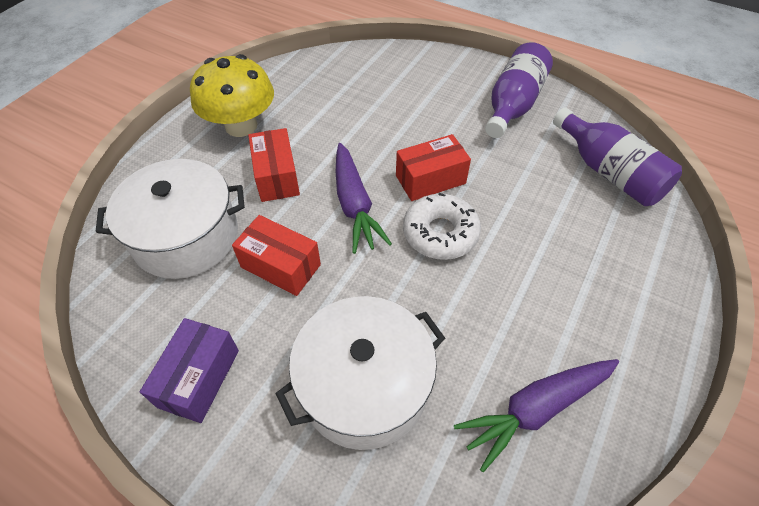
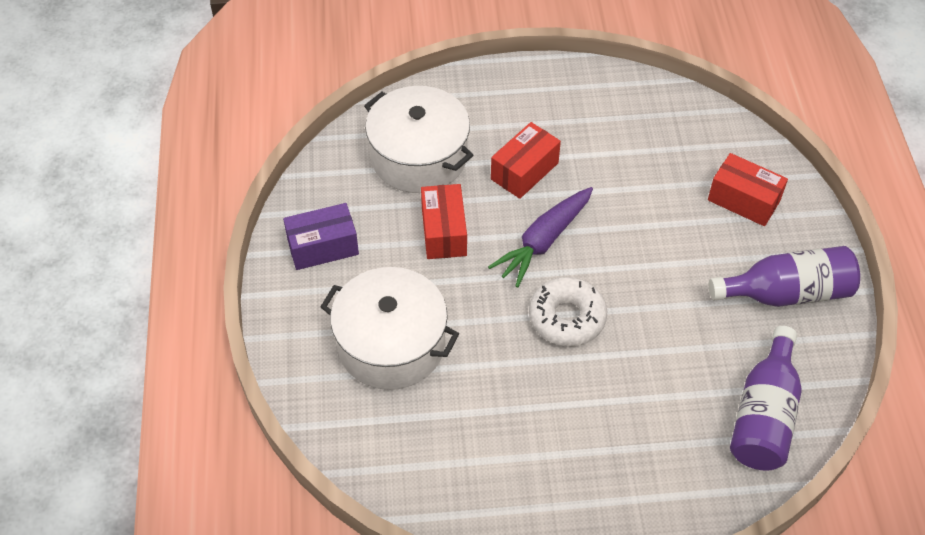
camera: 55 degrees right, 0 degrees up
(241, 126) = (556, 109): yellow mushroom -> none
(430, 179) = (621, 278): red box -> red box (743, 200)
(536, 409) = (457, 461): purple carrot -> none

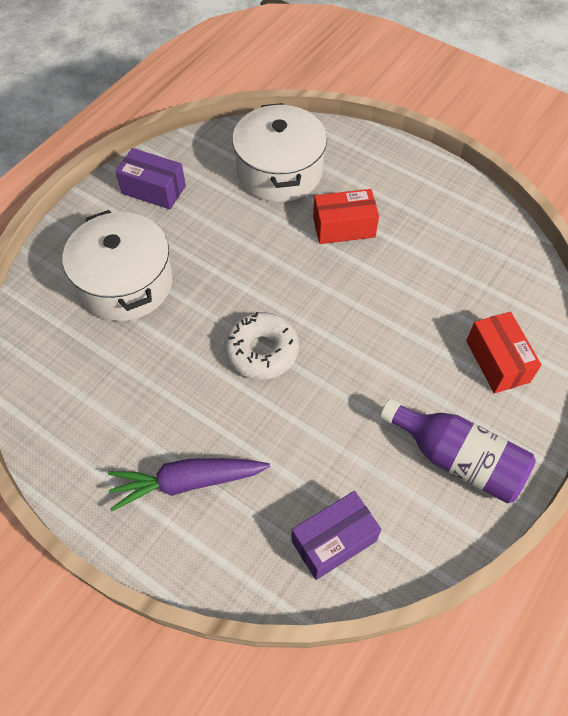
camera: 40 degrees right, 5 degrees up
(444, 232) = (241, 232): red box -> none
(543, 241) = (304, 285): purple carrot -> purple carrot (187, 482)
(764, 415) = (334, 541): purple bottle -> purple box

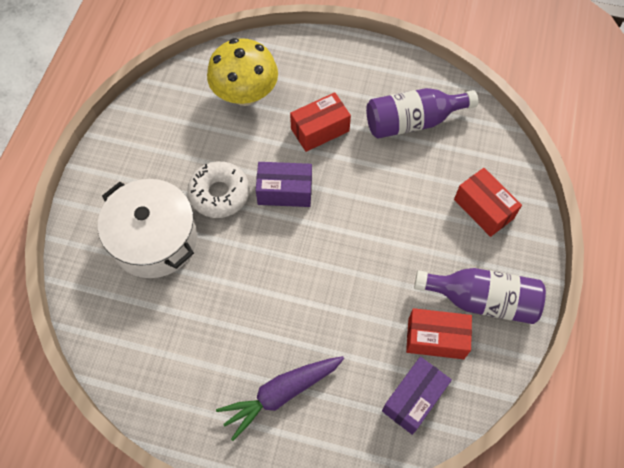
camera: 20 degrees left, 5 degrees up
(153, 190) = (141, 145): purple box -> purple box (285, 191)
(262, 351) = (296, 262): white donut -> white donut (219, 194)
(279, 171) = (245, 94): white pot -> yellow mushroom
(386, 483) = (436, 338): none -> red box
(450, 247) = (413, 122): none -> purple bottle

